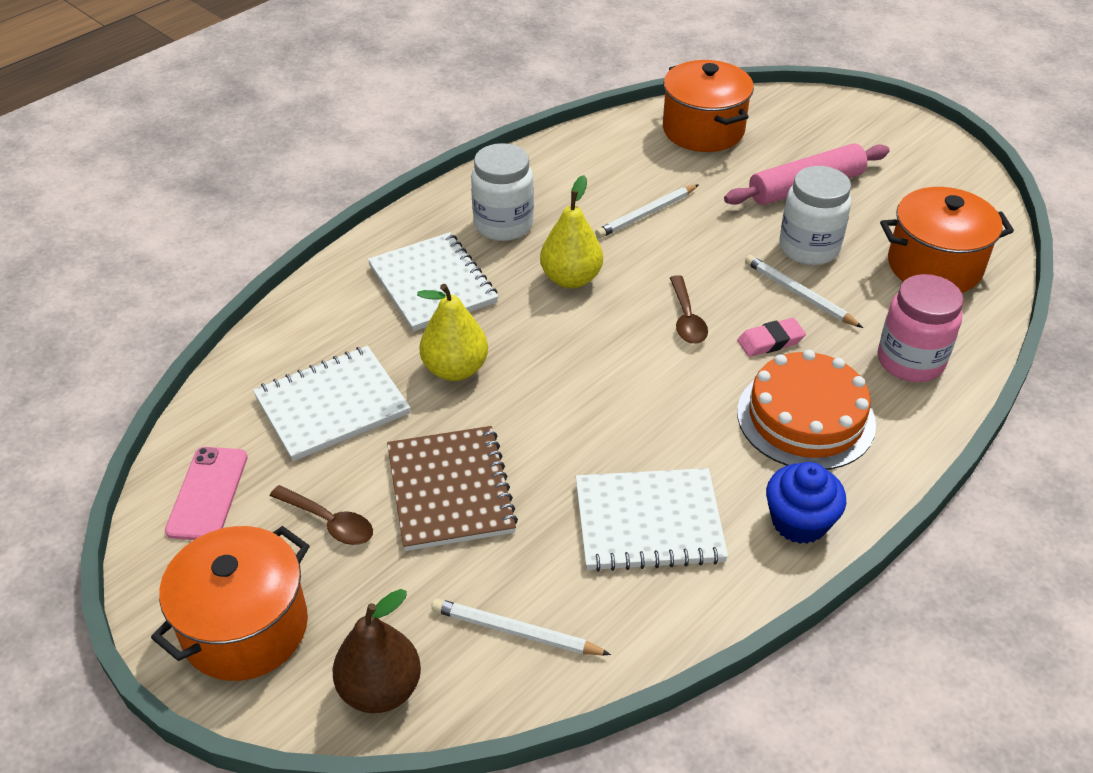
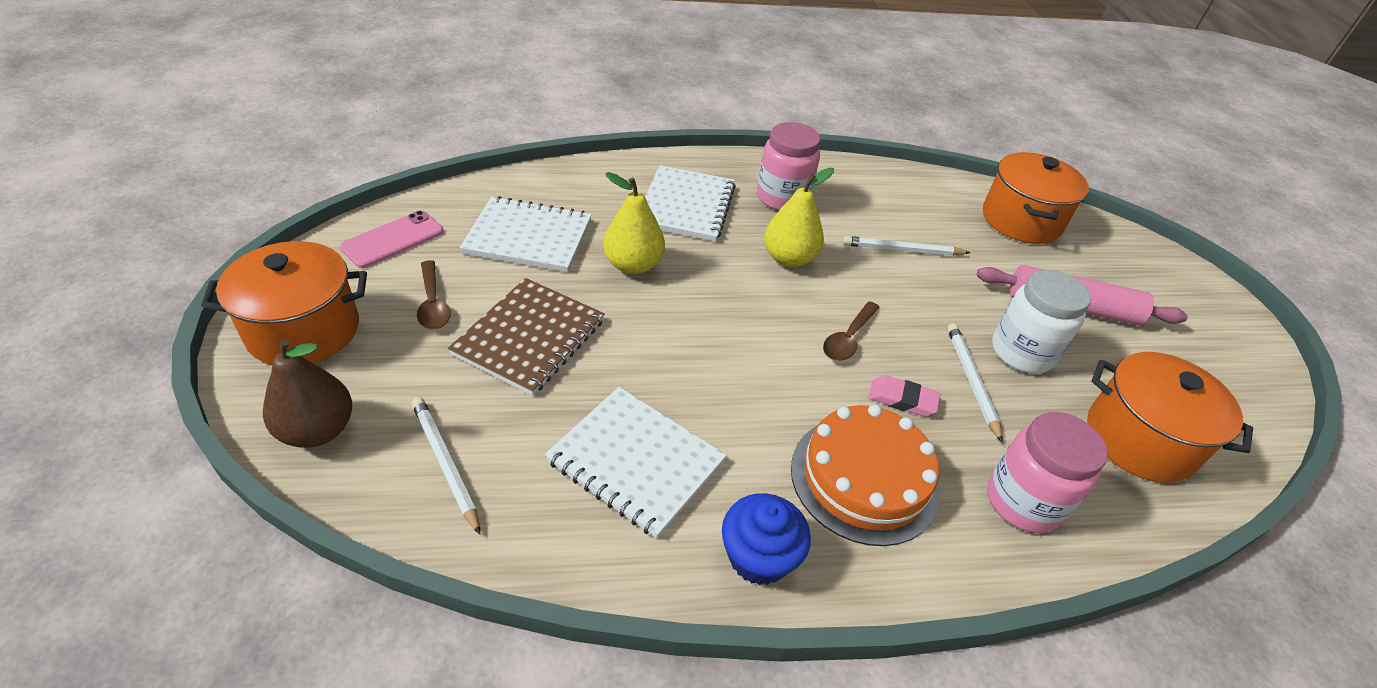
camera: 35 degrees right, 0 degrees up
(503, 225) = (782, 198): white jar -> pink jar

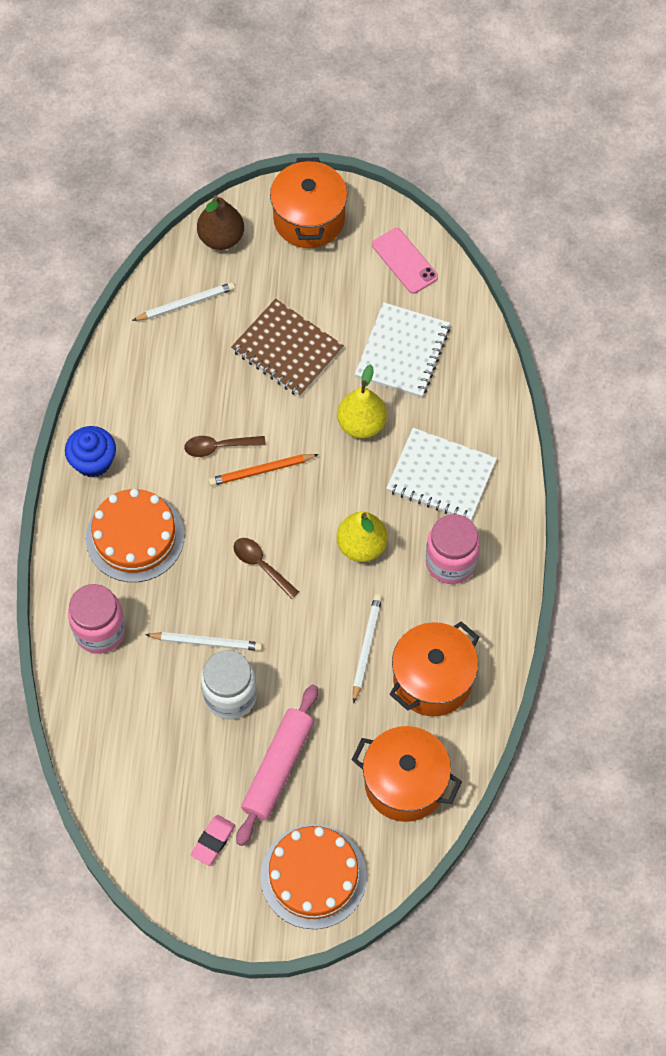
camera: 105 degrees right, 20 degrees up
(433, 304) = (328, 290): brown spoon -> brown spoon (218, 447)
(636, 461) = (170, 405): white notebook -> none
(719, 349) = (261, 471): none -> orange pencil
(902, 399) = (196, 584): pink eraser -> pink eraser (213, 841)
(1139, 440) = (134, 742): orange pot -> orange pot (432, 680)
(1154, 274) = (313, 876): none -> orange cake

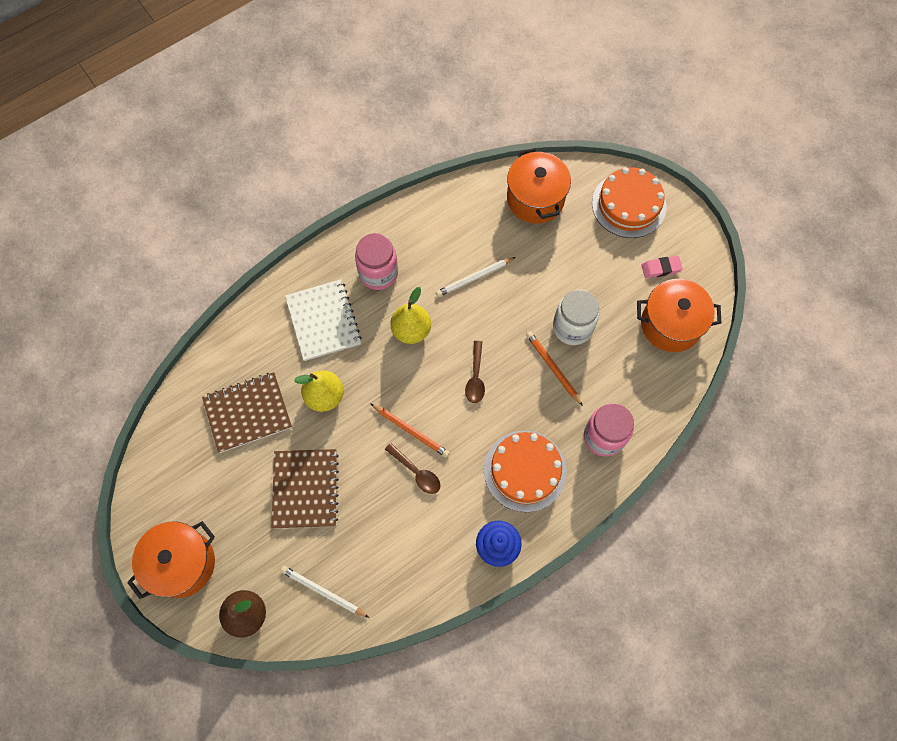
camera: 130 degrees left, 5 degrees up
(206, 642) = (553, 368): white pencil -> orange pencil
(278, 768) = (589, 268): pink rolling pin -> none
(402, 352) = (248, 413): white notebook -> brown notebook
(404, 261) = (170, 468): pink phone -> none
(432, 680) = (462, 229): orange pot -> orange pot (670, 324)

